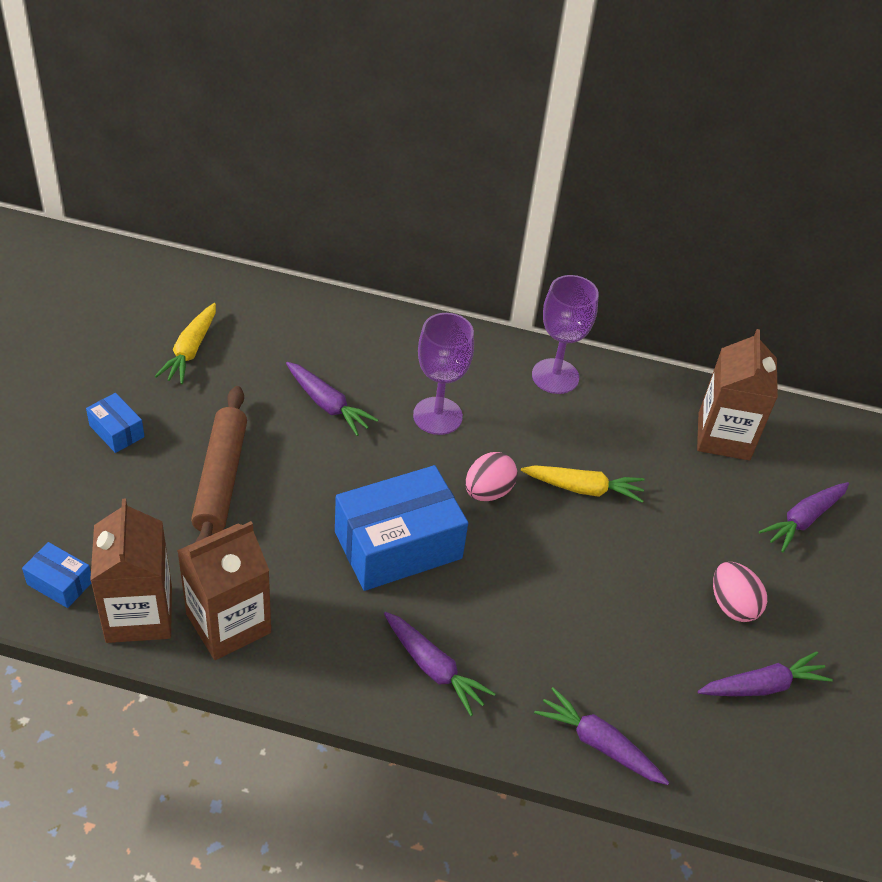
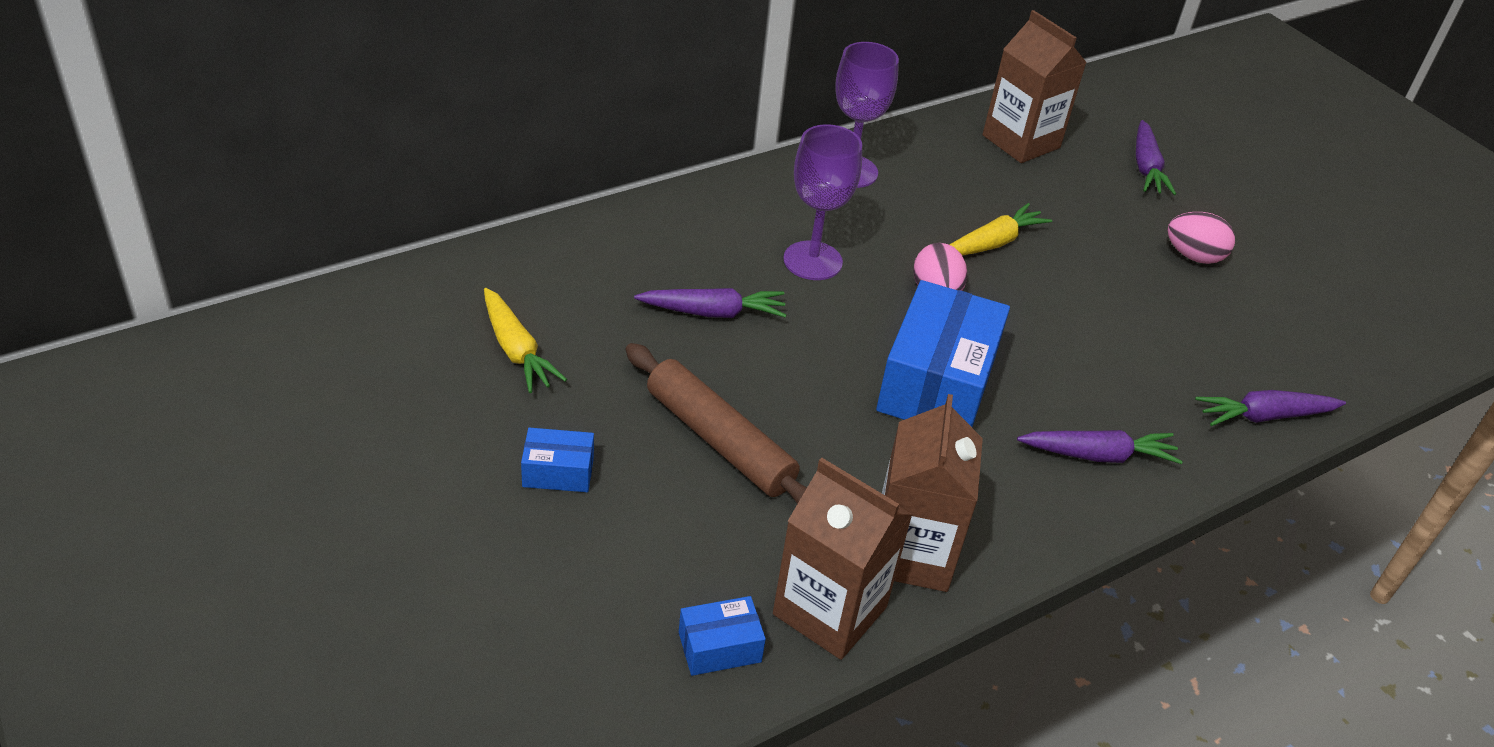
camera: 45 degrees left, 5 degrees down
(762, 686) = (1284, 297): purple carrot -> none

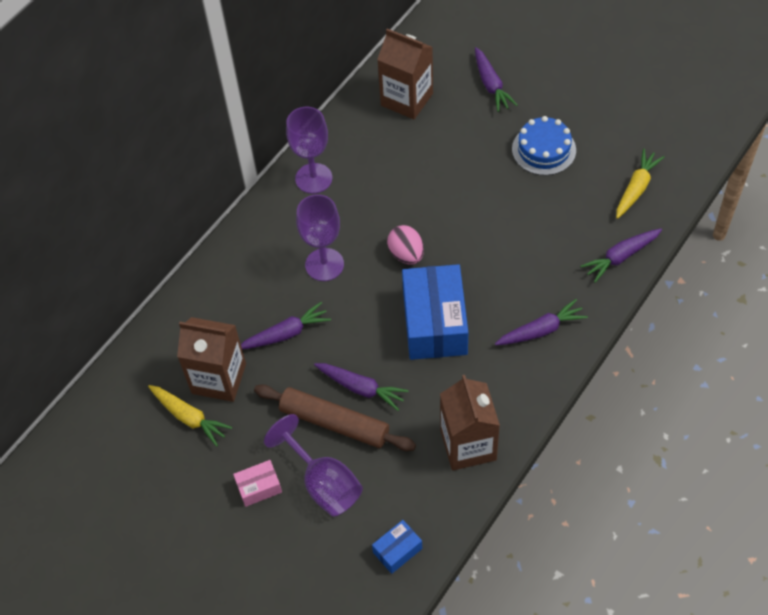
camera: 15 degrees left, 15 degrees up
(558, 472) = (259, 487): blue box -> pink box
(657, 507) = (323, 483): none -> purple goblet
(783, 415) = (361, 388): none -> purple carrot
(829, 610) = (442, 501): brown carton -> brown carton (219, 378)
(992, 243) = (423, 197): yellow carrot -> yellow carrot (636, 188)
(1193, 256) = (543, 149): pink egg -> blue cake

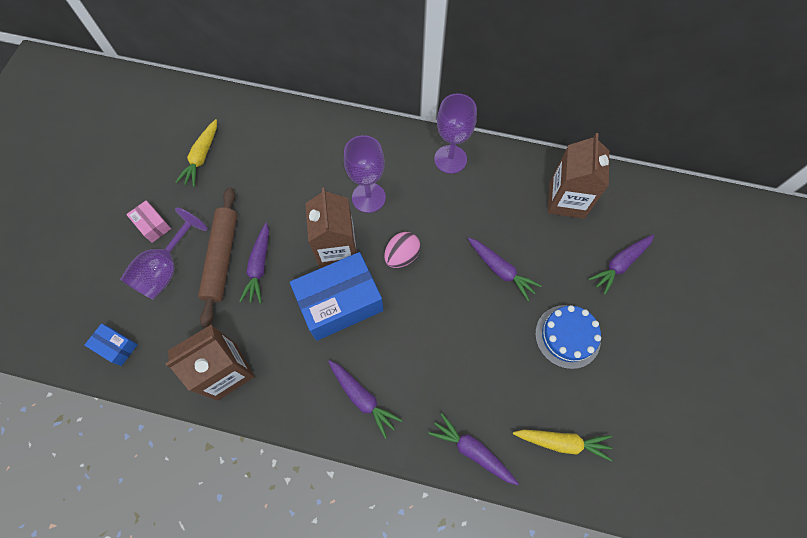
camera: 65 degrees right, 10 degrees up
(219, 378) = (240, 163): brown carton -> brown carton (337, 249)
(286, 333) = (294, 194): purple carrot -> purple carrot (500, 270)

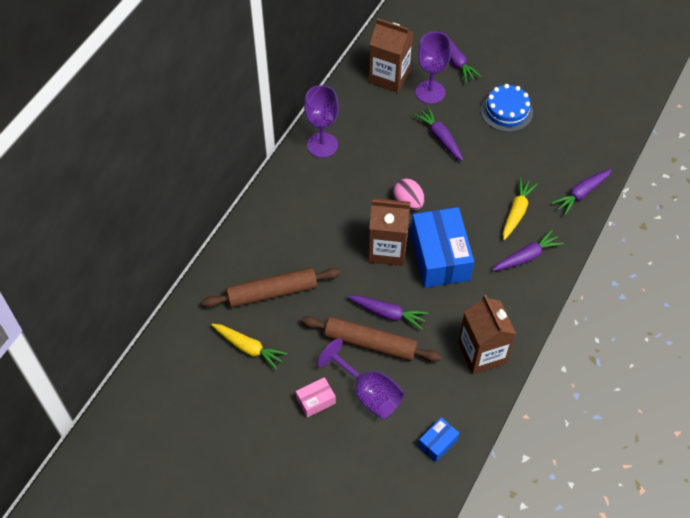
camera: 75 degrees left, 10 degrees down
(265, 160) = (272, 292): none -> brown rolling pin
(368, 197) = (342, 215): purple goblet -> purple goblet (430, 92)
(500, 270) = (440, 138): purple carrot -> purple carrot turned 90 degrees counterclockwise
(562, 442) = (585, 138): yellow carrot -> yellow carrot (516, 212)

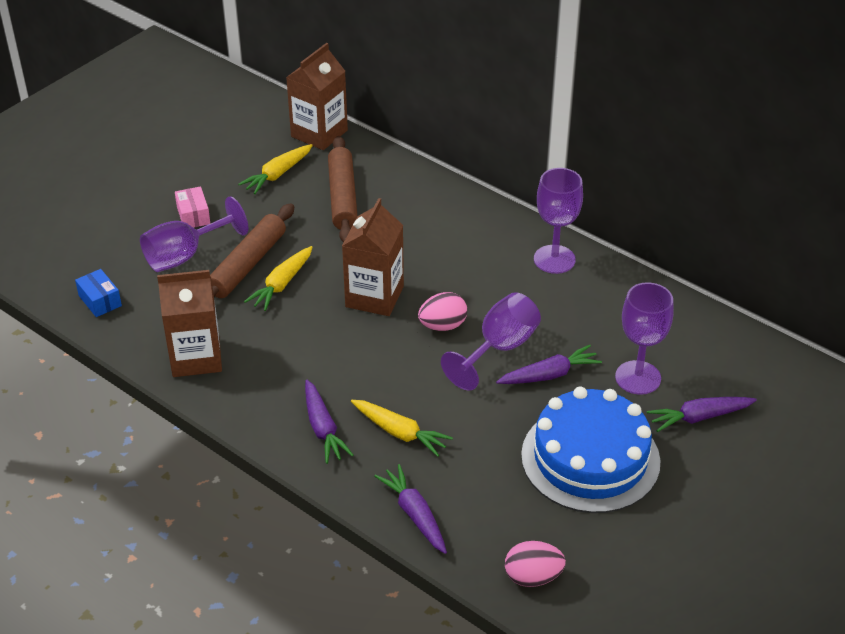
camera: 100 degrees right, 15 degrees down
(387, 313) = (282, 284): purple carrot -> yellow carrot
(389, 76) = (672, 339): brown carton -> brown carton (319, 133)
(423, 167) = (499, 349): none -> purple goblet
(440, 256) = (349, 342): blue box -> none
(506, 111) = (590, 458): blue cake -> blue cake, size x1.66
(606, 131) = (533, 577): none -> pink egg

